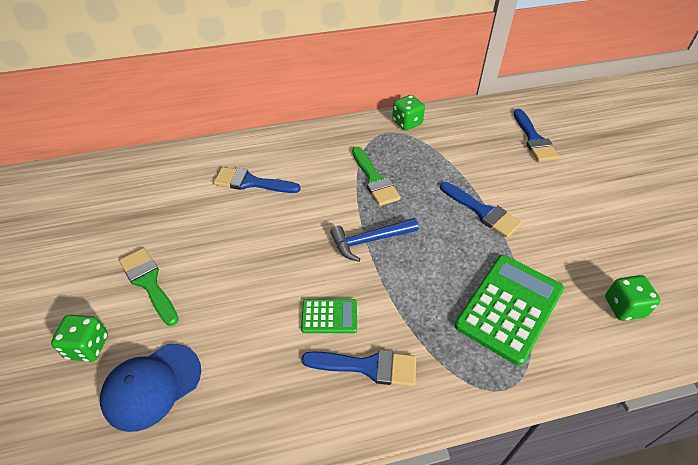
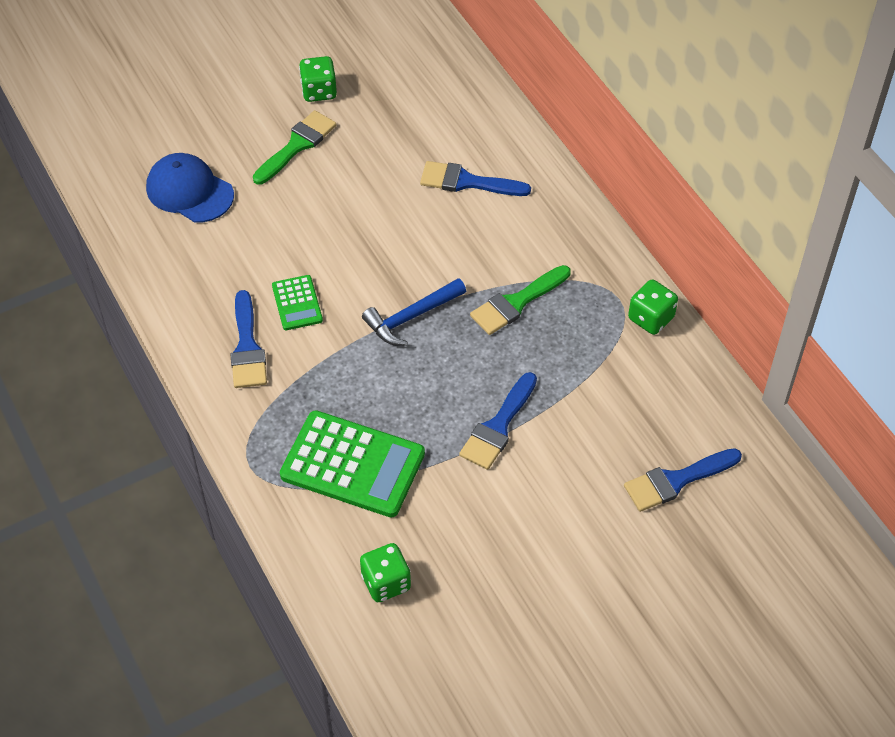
camera: 75 degrees right, 5 degrees up
(88, 346) = (216, 131): green dice -> green dice (319, 91)
(251, 182) = (467, 182): blue brush -> blue brush turned 75 degrees counterclockwise
(369, 240) = (411, 317): blue hammer -> blue hammer turned 90 degrees counterclockwise

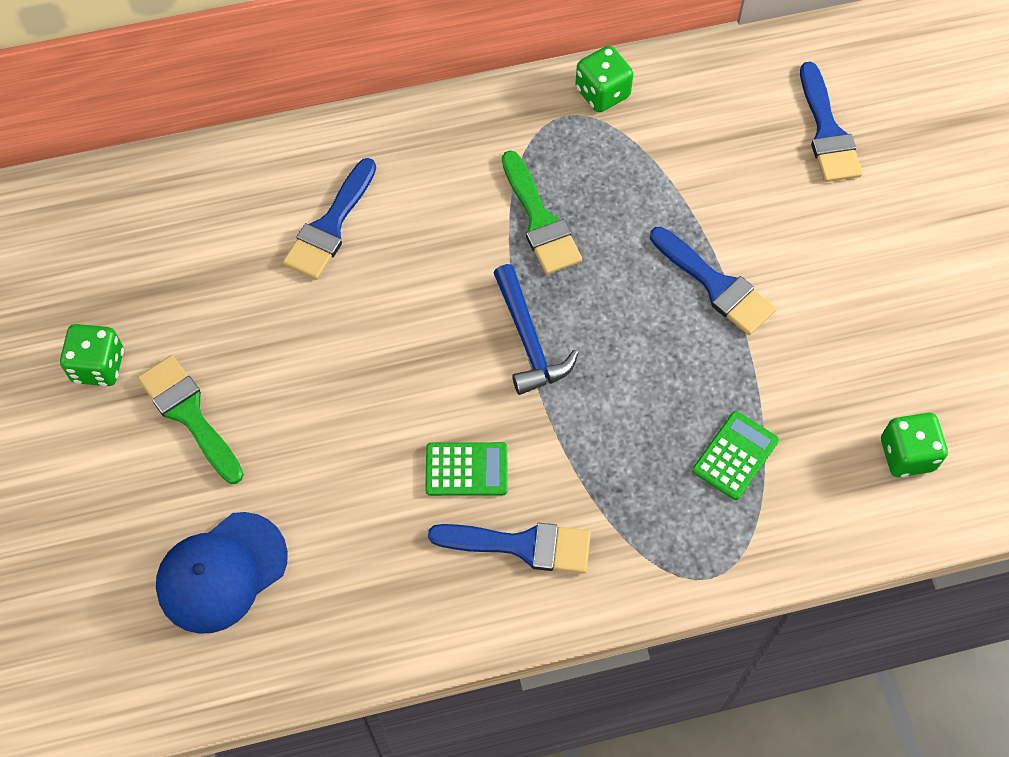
camera: 75 degrees left, 10 degrees up
(352, 465) = (735, 455): green calculator -> green calculator, size x0.51

